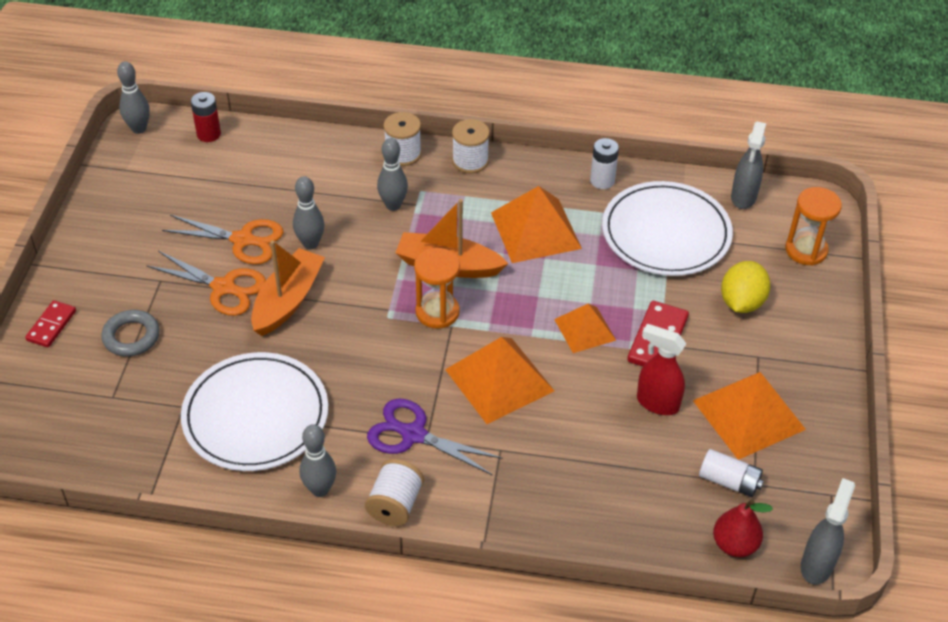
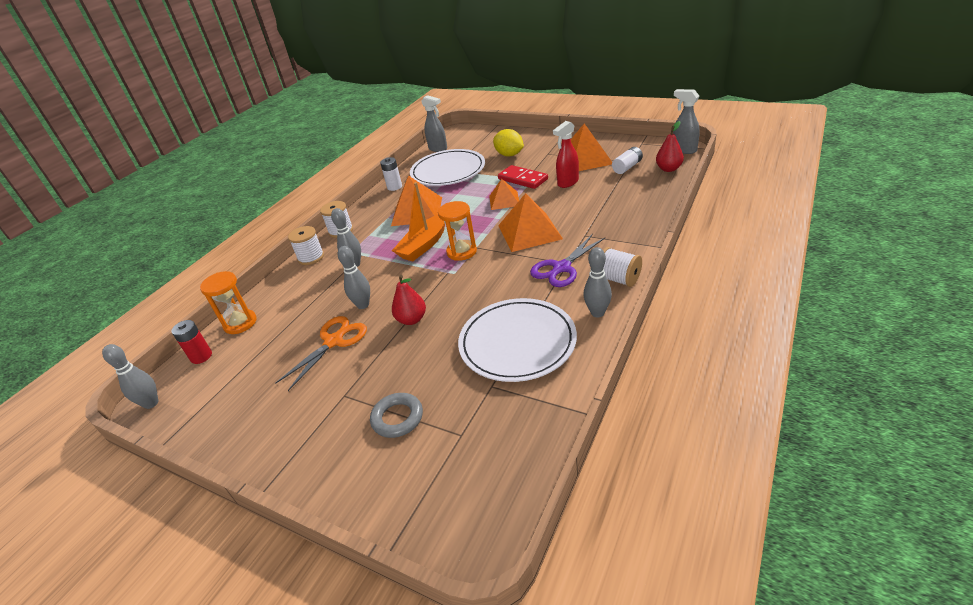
camera: 65 degrees left, 10 degrees down
(51, 326) = (350, 482): red domino -> none
(223, 287) = (377, 355): orange scissors -> none
(288, 300) = (412, 319): orange boat -> red pear
(806, 250) = (484, 136): orange hourglass -> orange hourglass (240, 323)

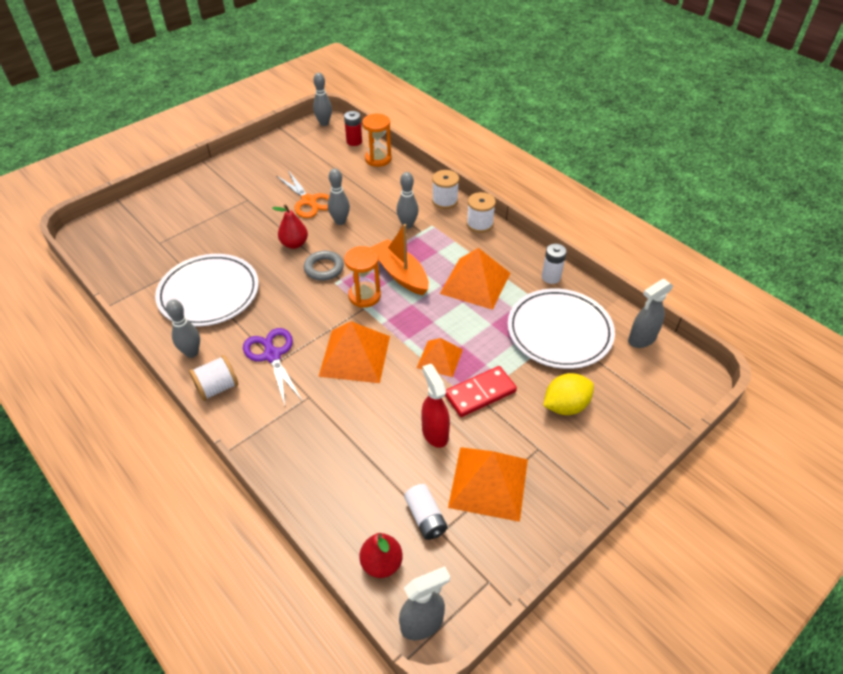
camera: 105 degrees right, 10 degrees up
(397, 418) = (202, 219): grey ring -> grey ring (324, 268)

